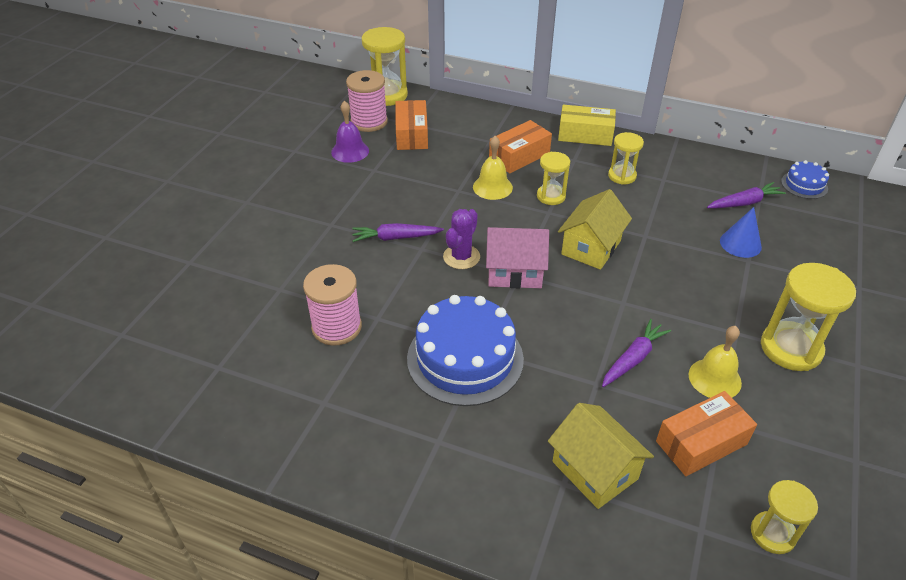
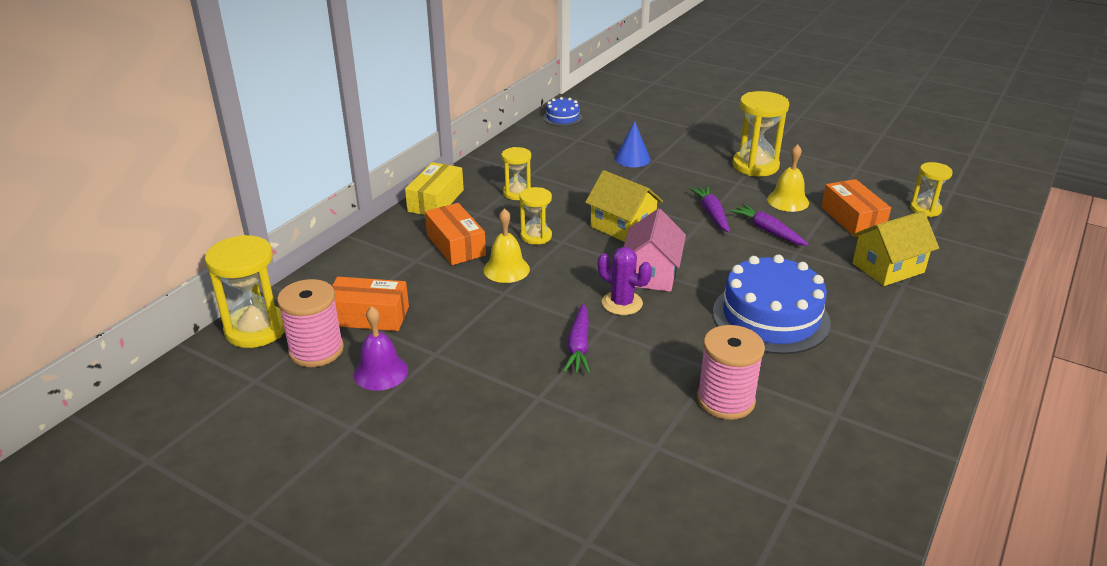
camera: 80 degrees left, 10 degrees down
(744, 203) = (578, 146): purple carrot -> purple carrot (711, 214)

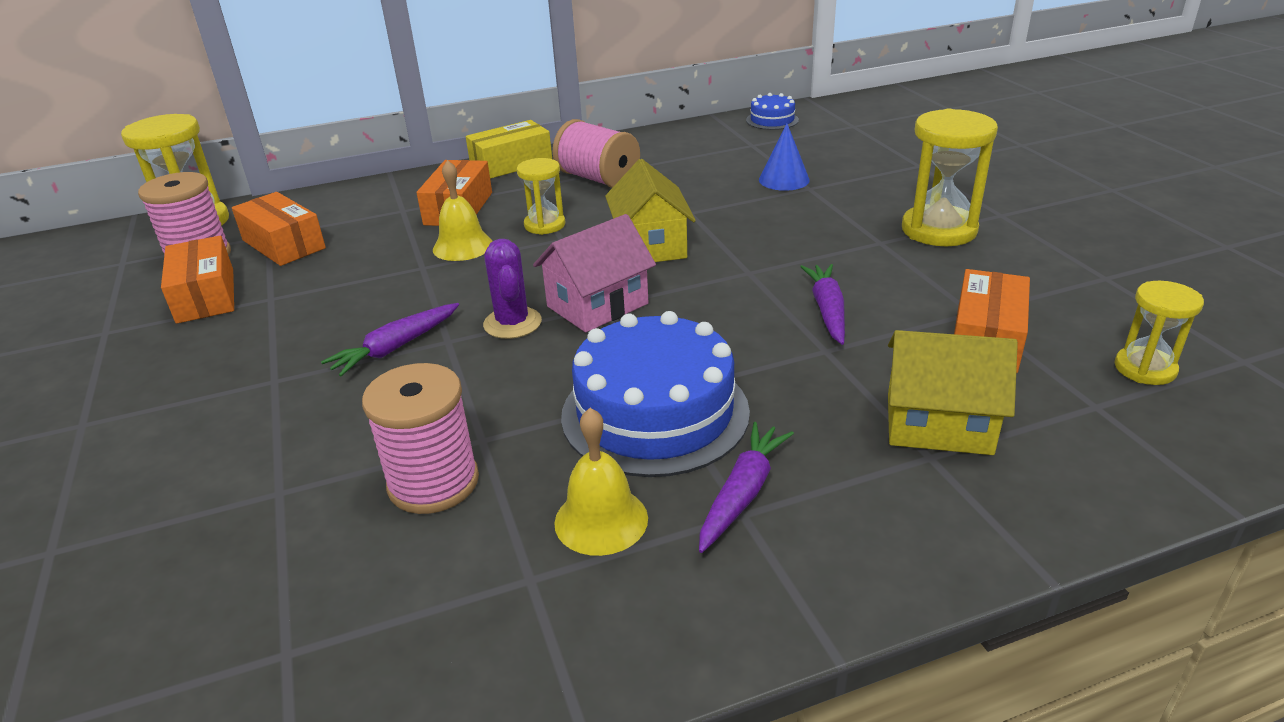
camera: 40 degrees right, 0 degrees up
(381, 372) = (206, 295): purple bell -> orange box
(517, 193) = (598, 179): yellow hourglass -> pink spool
(711, 214) = (783, 266): purple carrot -> purple carrot (743, 493)
(788, 201) = (918, 284): yellow bell -> yellow bell (601, 520)

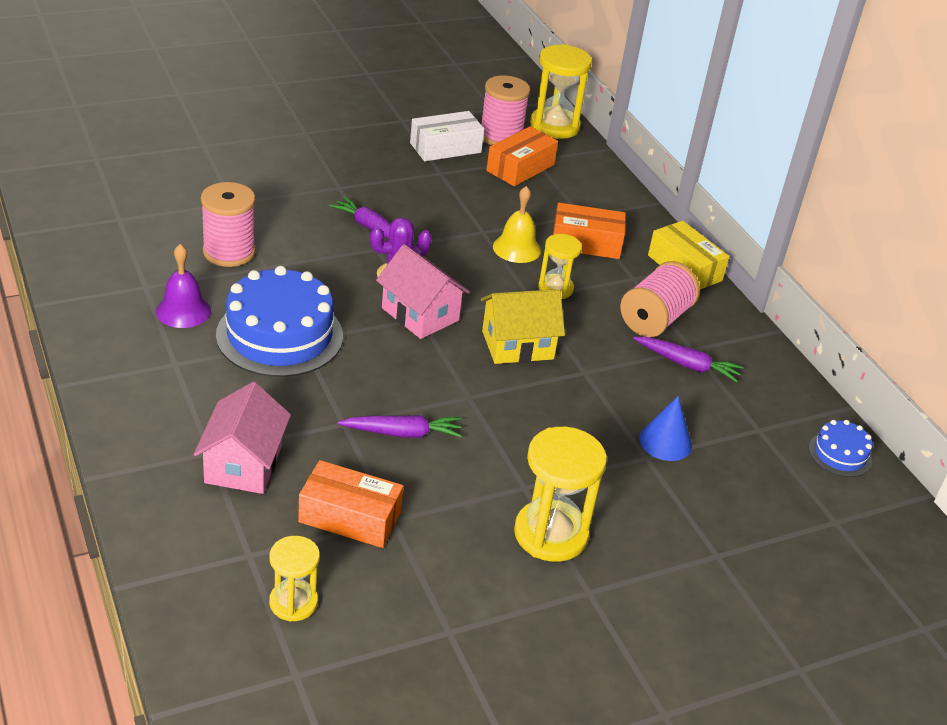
camera: 80 degrees right, 5 degrees up
(206, 295) = (445, 148): orange box -> white box
(601, 520) = (183, 311): yellow bell -> purple bell
(743, 493) = (193, 365): purple carrot -> purple carrot (687, 365)
(938, 424) = (243, 464): yellow house -> pink house

